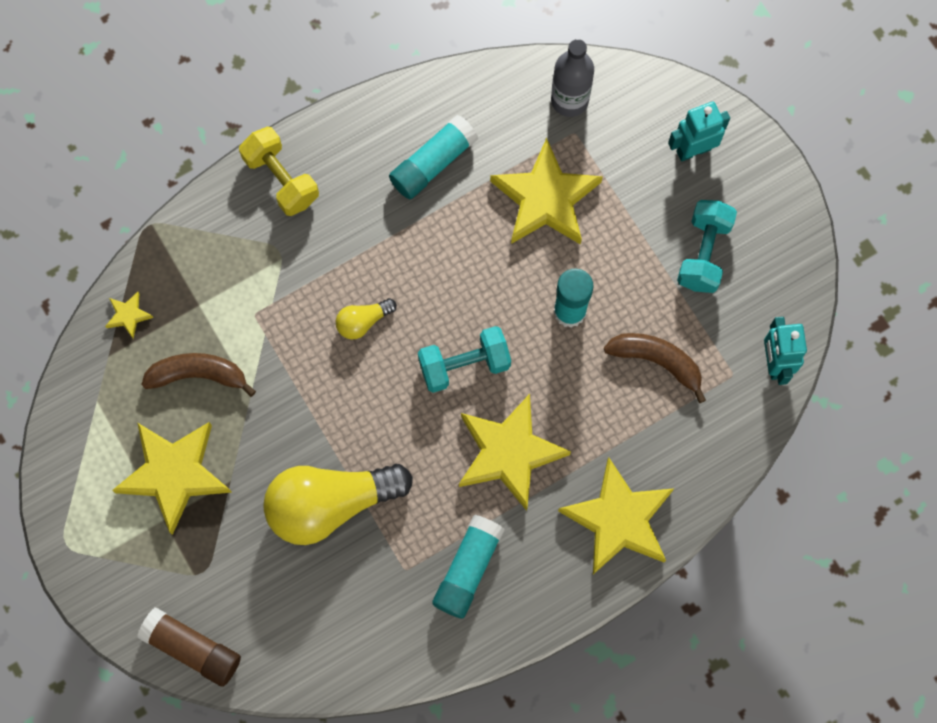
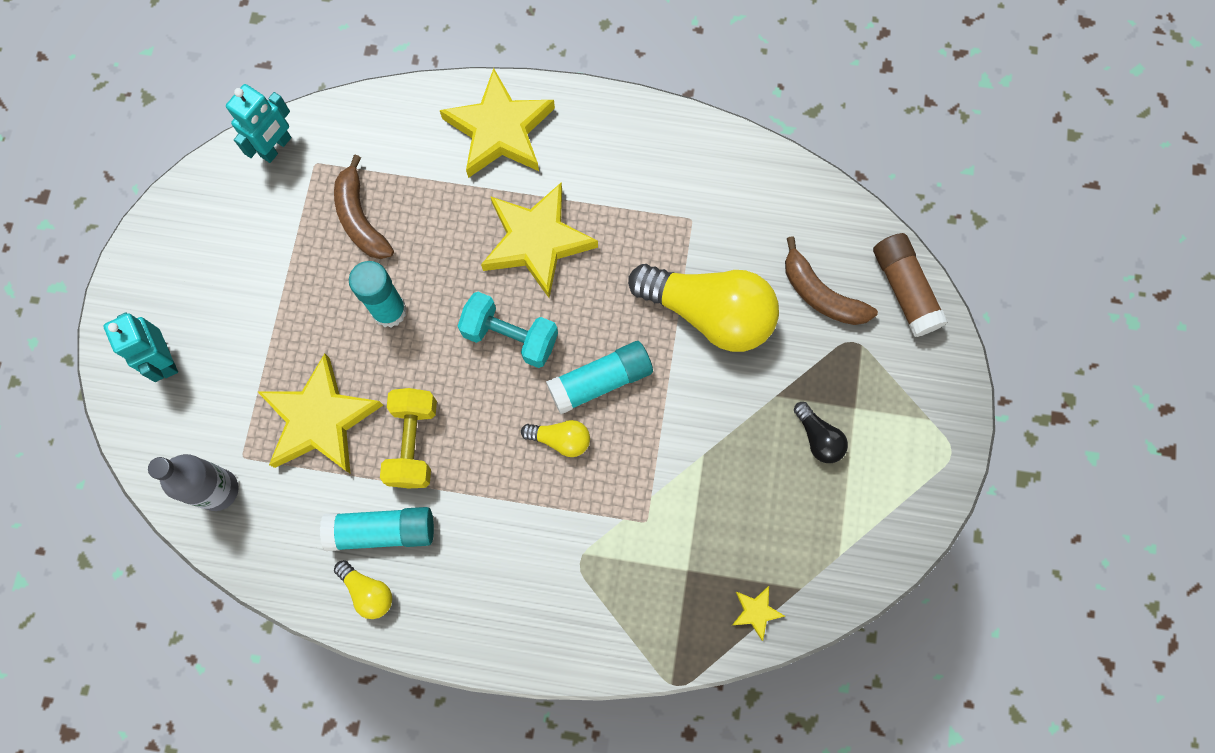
camera: 140 degrees left, 0 degrees up
(174, 474) = (818, 438): yellow star -> black light bulb
(198, 375) = (735, 507): brown banana -> brown banana (821, 294)
(281, 179) = (523, 629): yellow dumbbell -> yellow dumbbell (413, 443)
(407, 119) = (368, 591): none -> yellow light bulb
(468, 569) = (643, 183): turquoise glue stick -> turquoise glue stick (600, 381)
(693, 150) = (165, 360): turquoise robot -> turquoise robot turned 45 degrees clockwise
(704, 253) = (243, 270): turquoise dumbbell -> none

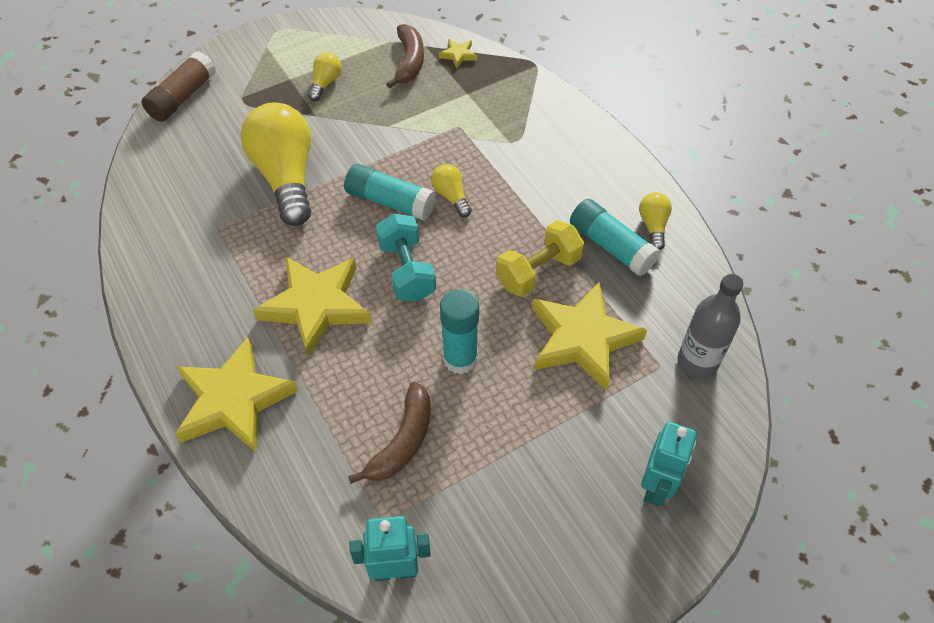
camera: 130 degrees left, 20 degrees down
(818, 438) = (325, 83): black light bulb -> yellow light bulb
(821, 294) = (221, 132): brown banana -> brown banana (409, 62)

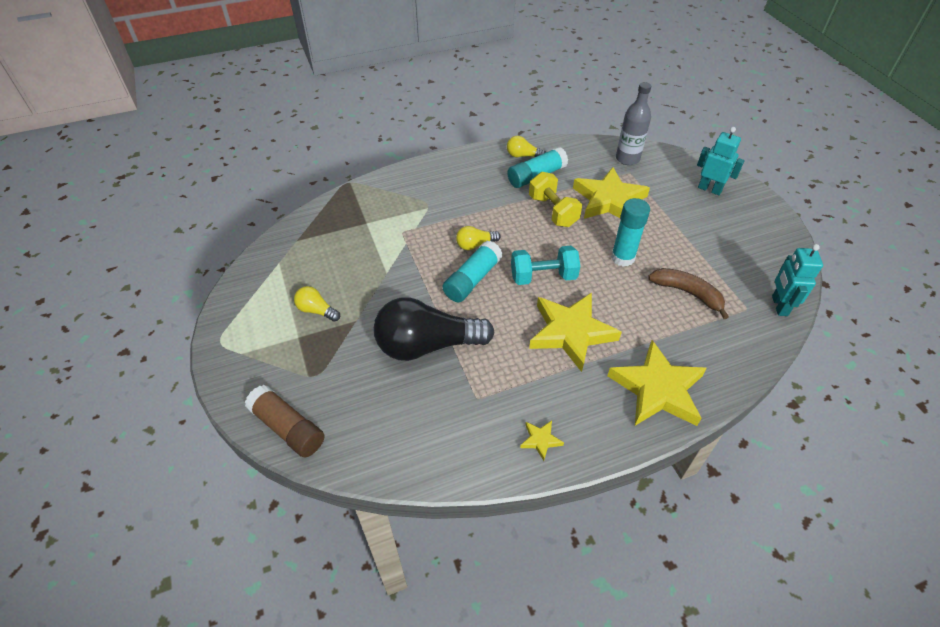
camera: 80 degrees left, 5 degrees down
(286, 177) = (427, 345): yellow light bulb -> black light bulb
(409, 62) = (313, 252): brown banana -> none
(458, 55) = (318, 222): yellow star -> yellow star (540, 440)

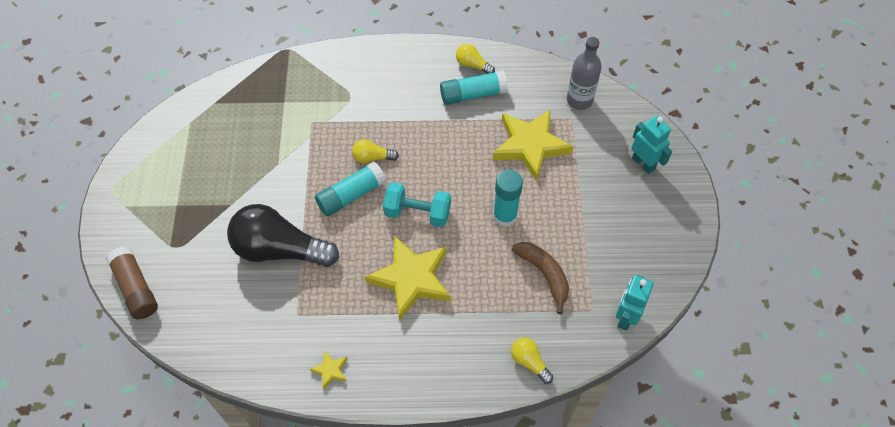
camera: 20 degrees right, 10 degrees up
(316, 310) = (202, 183): yellow light bulb -> yellow light bulb (529, 362)
(553, 211) = (467, 142): yellow dumbbell -> none
(657, 389) = (457, 360): yellow star -> none

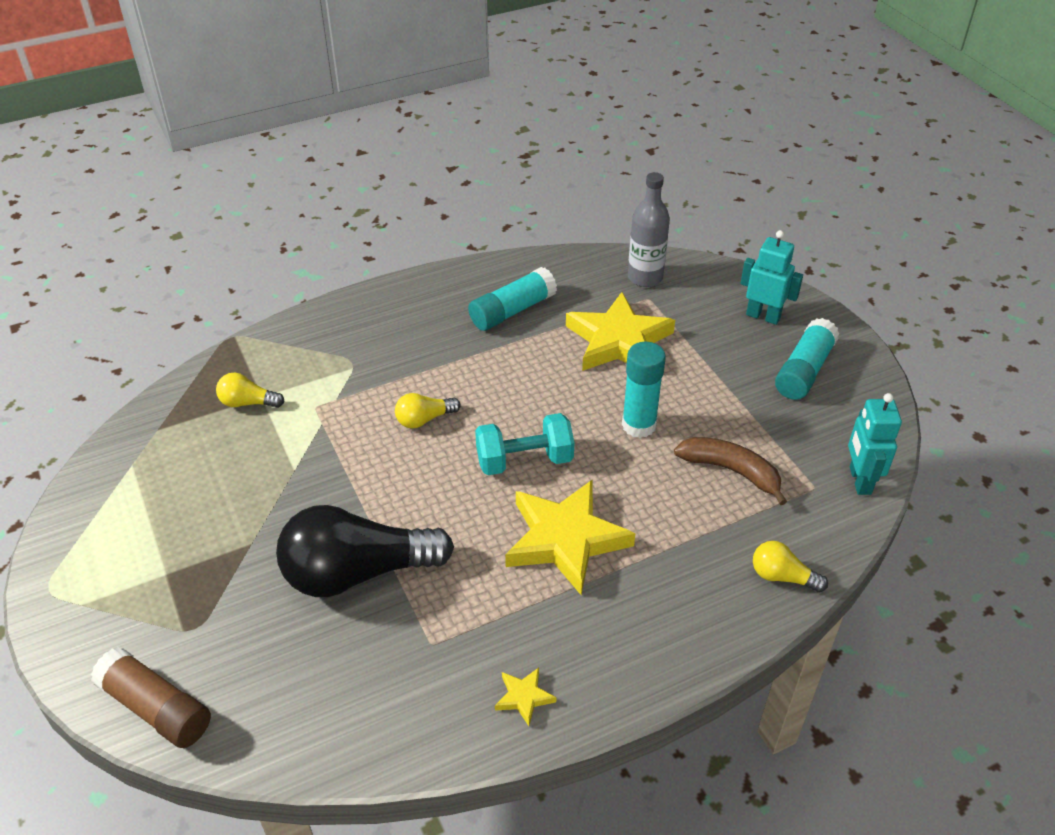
camera: 25 degrees left, 15 degrees down
(351, 195) = (421, 471): turquoise glue stick -> turquoise glue stick (804, 371)
(472, 65) = (492, 281): yellow light bulb -> yellow light bulb (248, 403)

